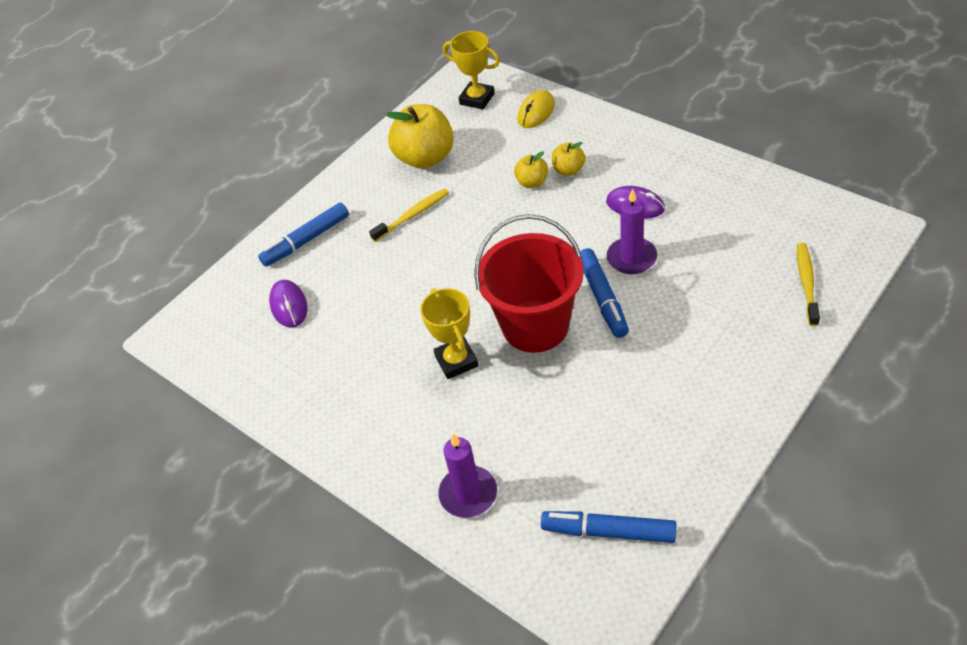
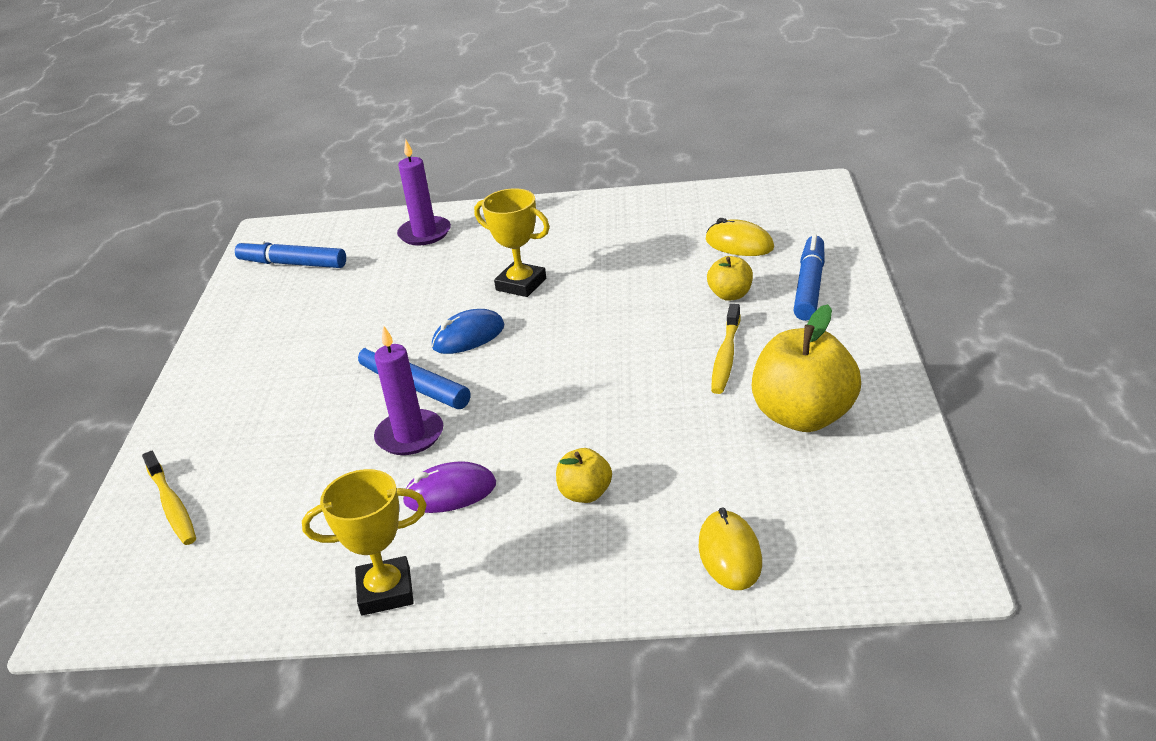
camera: 140 degrees right, 15 degrees down
(289, 306) = (739, 244): purple mouse -> yellow mouse
(477, 99) = (852, 529): yellow trophy -> yellow trophy (385, 592)
(532, 182) = (620, 456): yellow apple -> yellow apple (730, 295)
(535, 326) = (468, 337): red bucket -> blue mouse
(609, 532) = (293, 264): blue marker -> blue marker turned 135 degrees counterclockwise

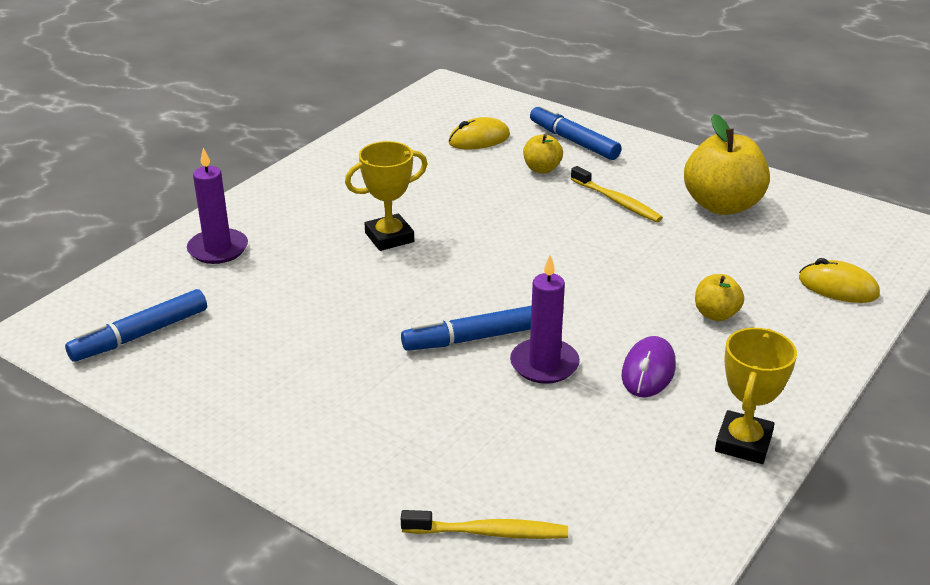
camera: 60 degrees left, 0 degrees up
(468, 337) = (433, 288): blue mouse -> none

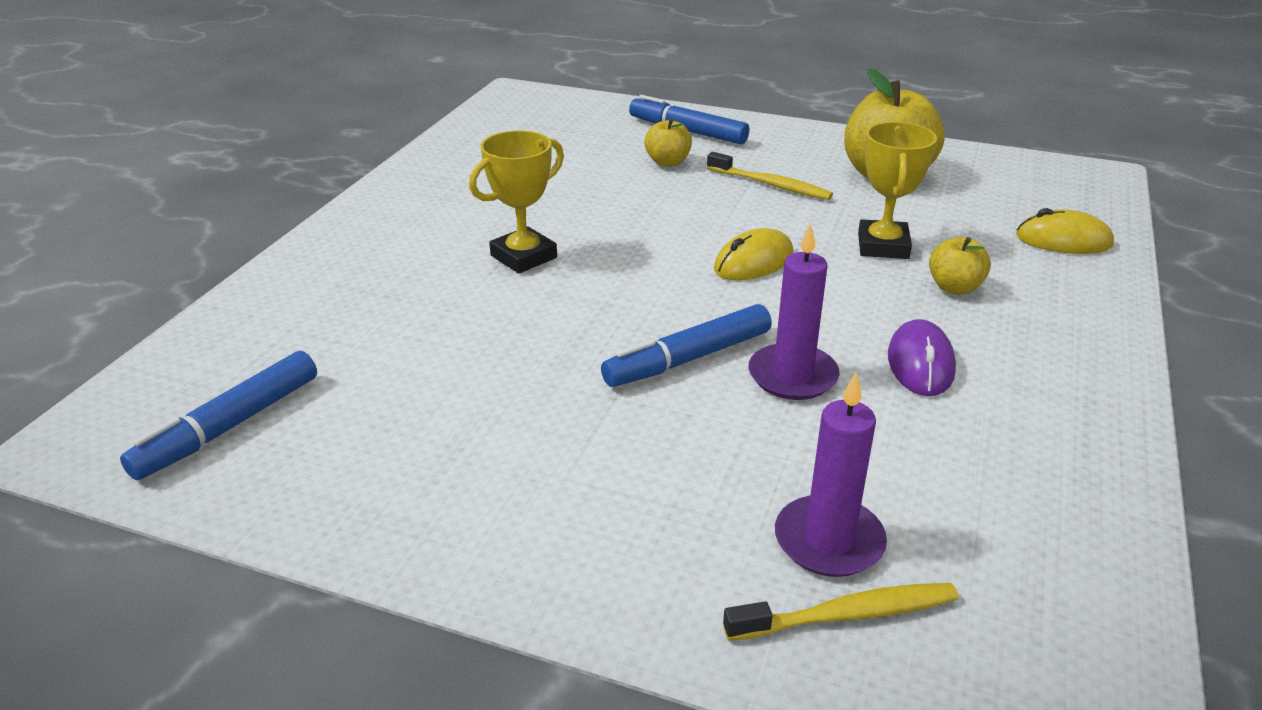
camera: 15 degrees left, 0 degrees up
(218, 249) = (303, 300): purple candle -> purple candle (829, 541)
(479, 139) = (579, 141): yellow mouse -> yellow mouse (753, 262)
(743, 443) = (1084, 430): yellow trophy -> yellow trophy (883, 246)

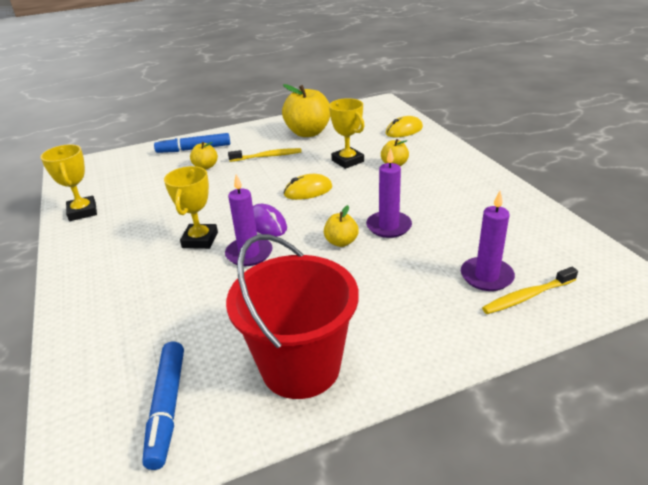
camera: 40 degrees left, 0 degrees up
(404, 480) = (300, 367): none -> red bucket
(454, 156) = (83, 212): none -> yellow trophy
(552, 306) = (249, 253): none -> purple candle
(689, 358) = (341, 242): blue marker -> yellow apple
(753, 262) = (308, 191): yellow mouse -> yellow mouse turned 60 degrees clockwise
(847, 615) = (527, 296): yellow toothbrush -> yellow toothbrush turned 150 degrees counterclockwise
(920, 364) = (423, 197): purple mouse -> purple mouse (267, 224)

